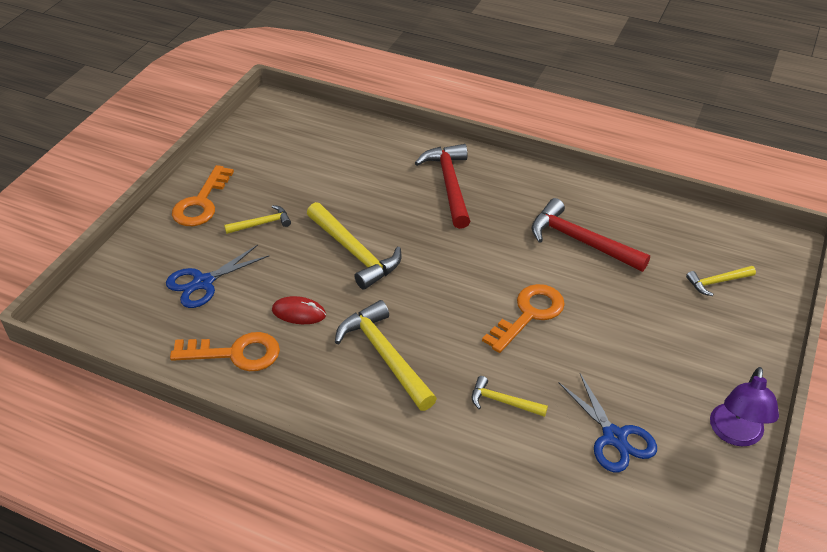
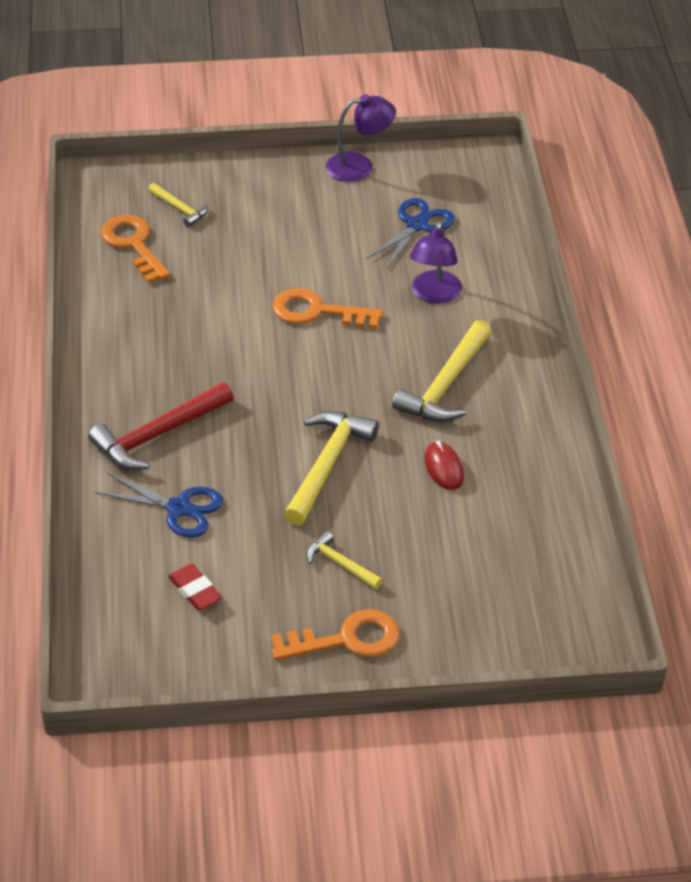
camera: 120 degrees left, 0 degrees up
(203, 283) = (465, 563): blue scissors -> blue scissors (179, 508)
(235, 353) = (530, 488): orange key -> orange key (133, 245)
(300, 157) = (195, 590): none -> red eraser
(503, 402) = (434, 295): yellow hammer -> purple lamp
(580, 241) = (184, 308): red hammer -> none

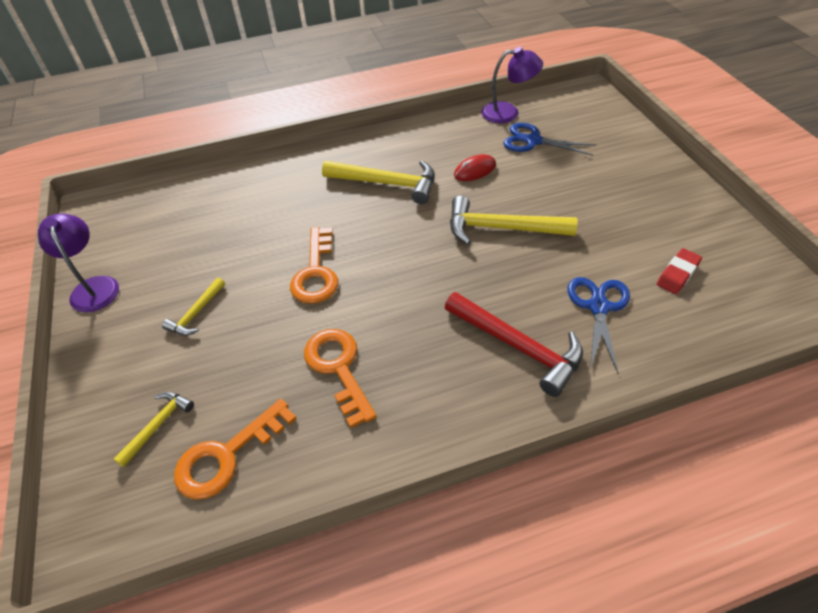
camera: 100 degrees left, 5 degrees up
(340, 564) = (596, 202): yellow hammer -> yellow hammer (196, 313)
(347, 639) = (661, 185): orange key -> orange key (338, 368)
(417, 225) = (188, 232): blue scissors -> blue scissors (533, 141)
(434, 295) = (281, 207): purple lamp -> purple lamp (508, 113)

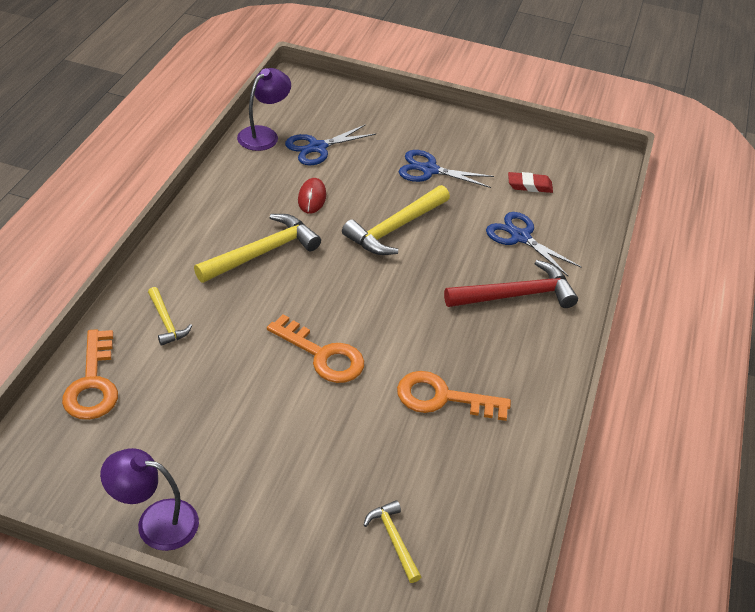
camera: 60 degrees left, 5 degrees down
(196, 313) = (285, 457): yellow hammer -> yellow hammer (166, 322)
(227, 455) = (465, 506): orange key -> orange key (93, 383)
(598, 206) = (429, 170): none -> blue scissors
(678, 274) = (529, 185): red eraser -> red eraser turned 75 degrees counterclockwise

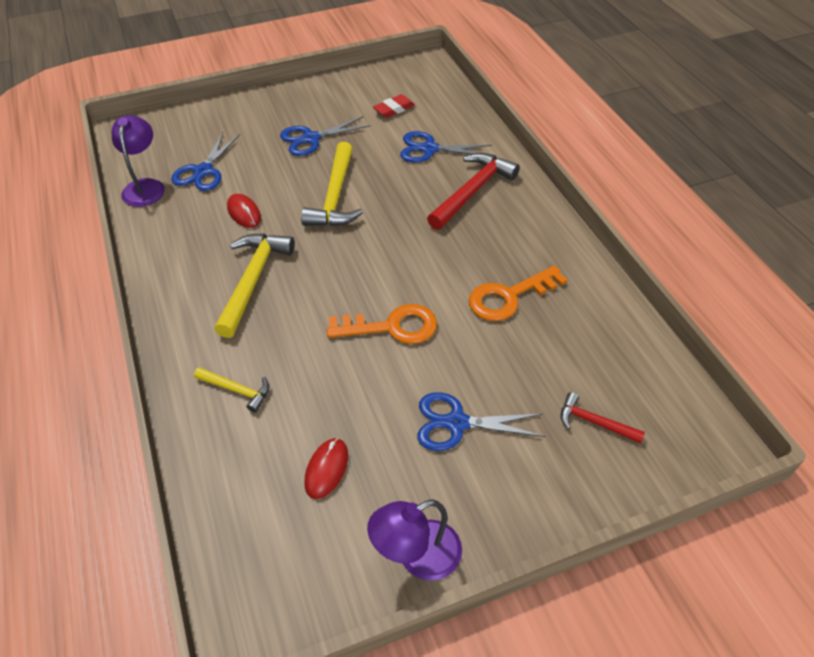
camera: 35 degrees left, 5 degrees up
(93, 383) = (231, 488): orange key -> none
(164, 418) = (326, 469): none -> red mouse
(287, 458) = (456, 423): none -> blue scissors
(393, 539) = (594, 422): yellow hammer -> red hammer

